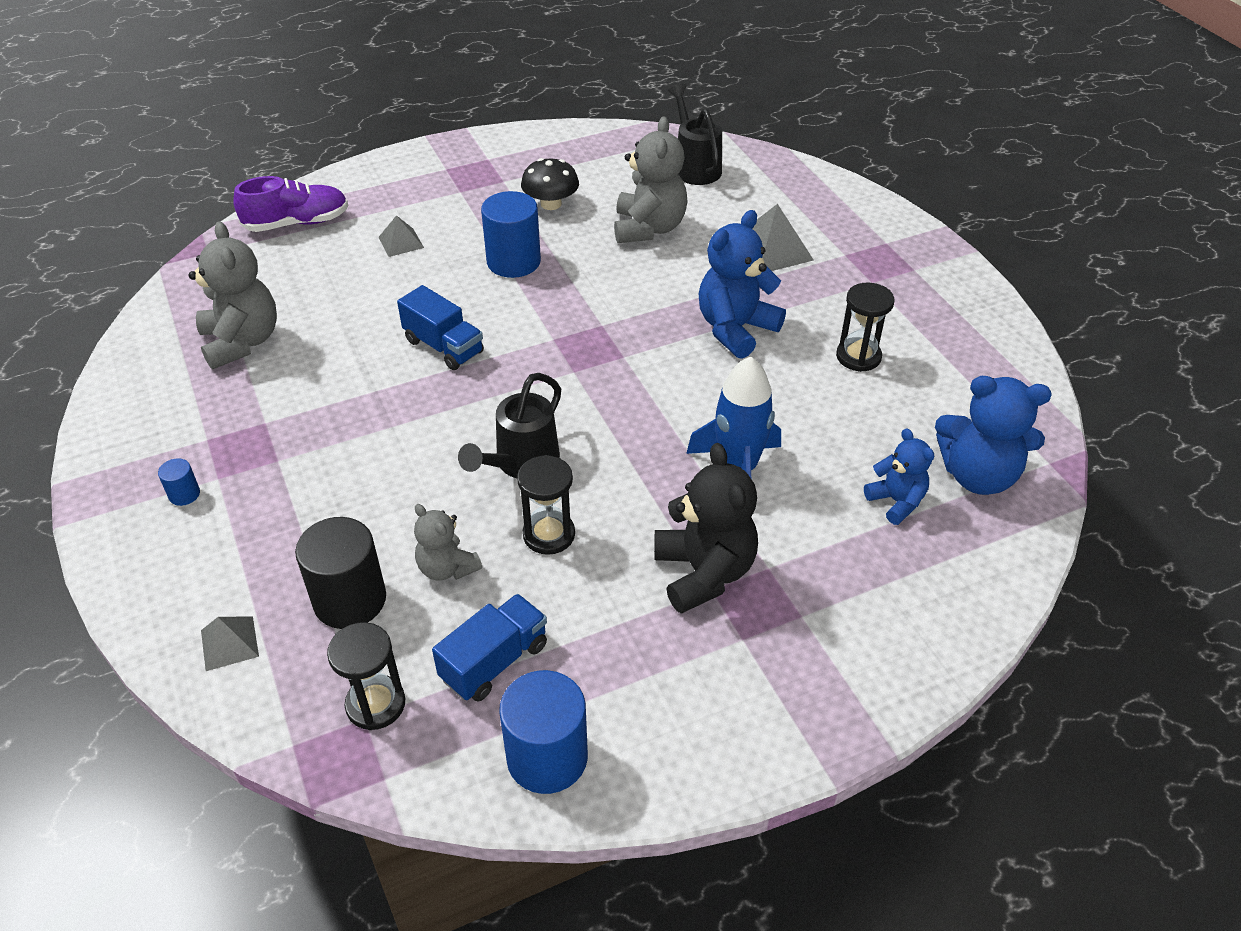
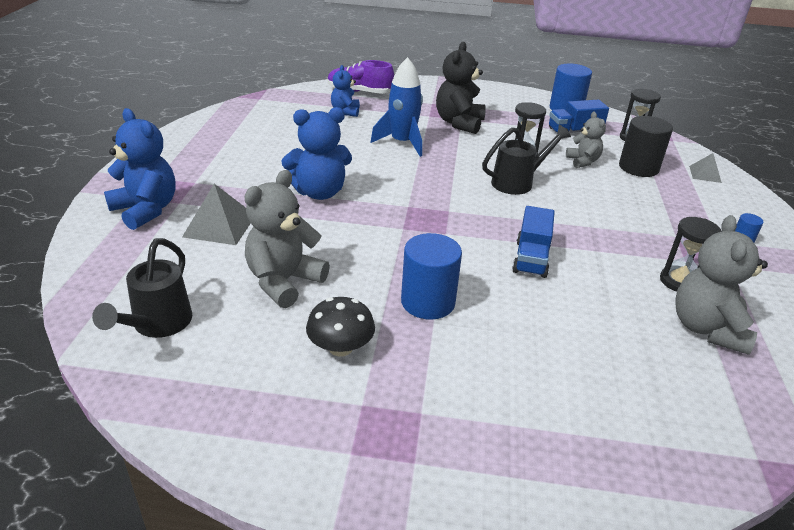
camera: 150 degrees left, 10 degrees down
(297, 223) = (639, 456): purple shoe -> purple shoe (359, 92)
(401, 242) = (524, 371): grey pyramid -> none
(444, 347) = (531, 259): blue truck -> blue truck turned 150 degrees counterclockwise
(858, 357) = (272, 155): black hourglass -> black hourglass (679, 281)
(978, 475) = (297, 106): blue teddy bear -> blue teddy bear (146, 210)

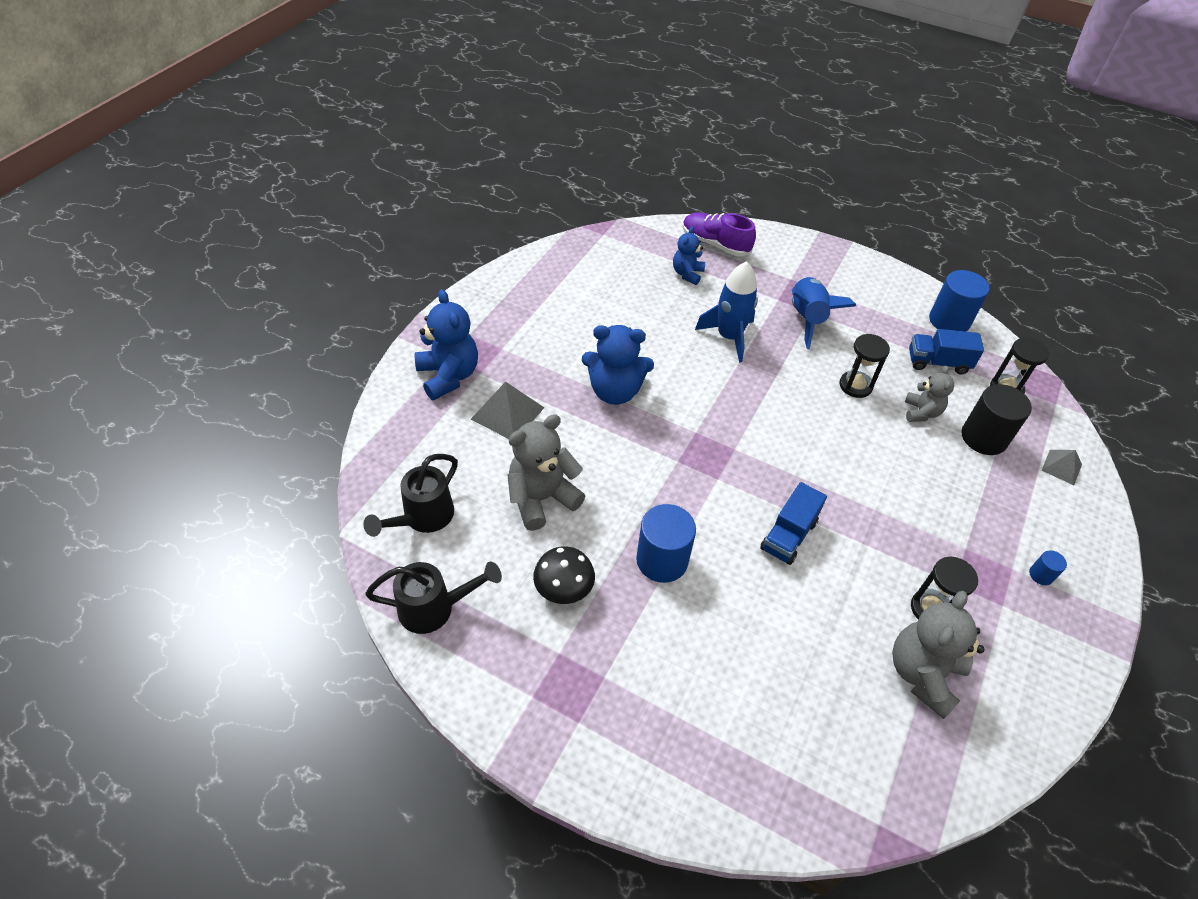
camera: 20 degrees right, 15 degrees up
(459, 123) = (807, 319): black teddy bear -> blue rocket
(517, 182) = (828, 426): black watering can -> black watering can (434, 608)

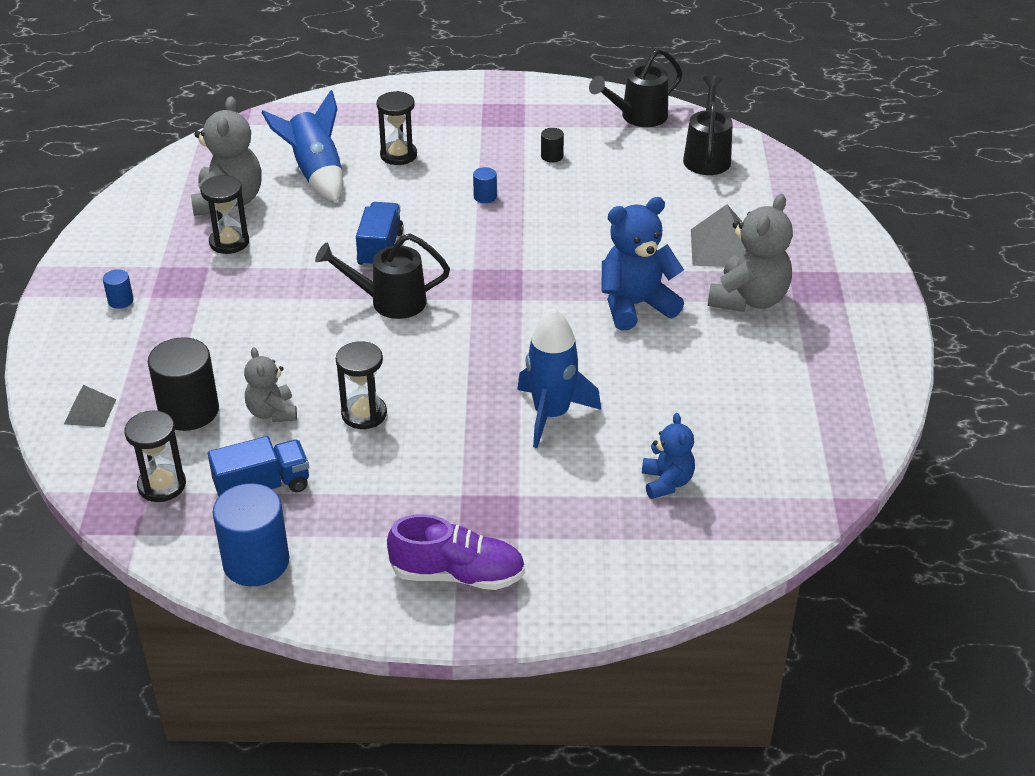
camera: 155 degrees right, 10 degrees down
(448, 376) = (814, 256): blue teddy bear -> none
(542, 498) = (623, 200): grey teddy bear -> grey teddy bear (749, 299)
(564, 588) = (552, 156): black mushroom -> black cylinder
(662, 560) = (485, 197): blue cylinder -> blue cylinder, size x0.46
(715, 244) = (664, 551): purple shoe -> purple shoe (457, 575)
(718, 667) = (398, 155): none -> black hourglass
(802, 473) = (390, 302): none -> black watering can
(807, 319) = (464, 481): blue rocket -> blue rocket (316, 174)

